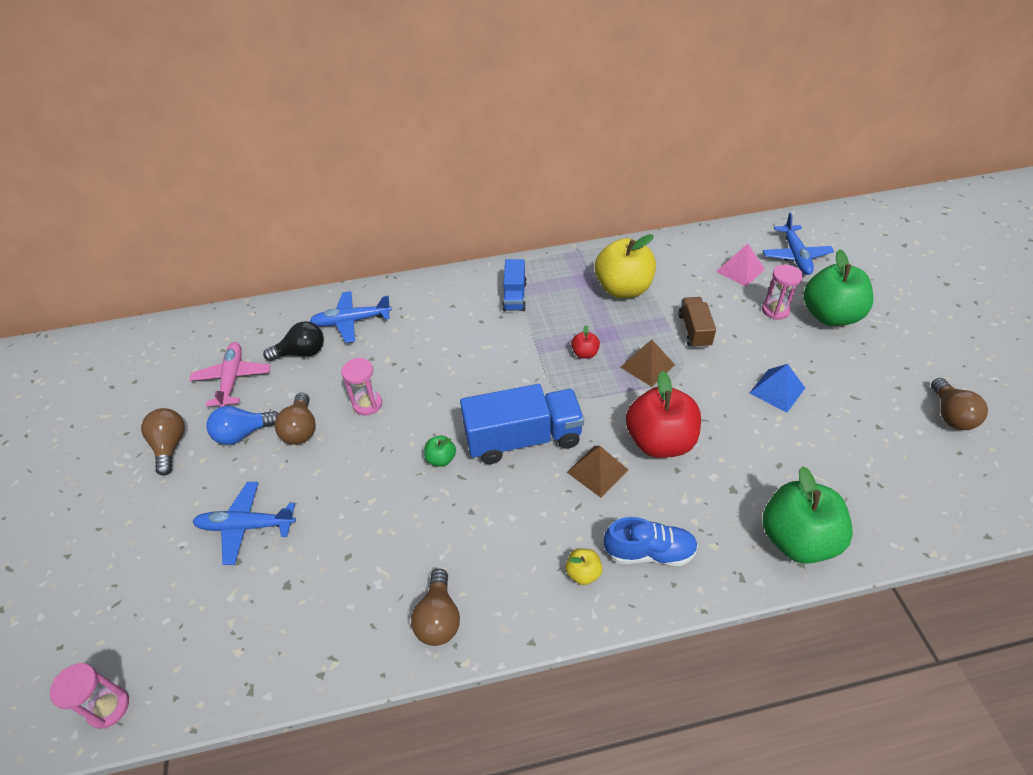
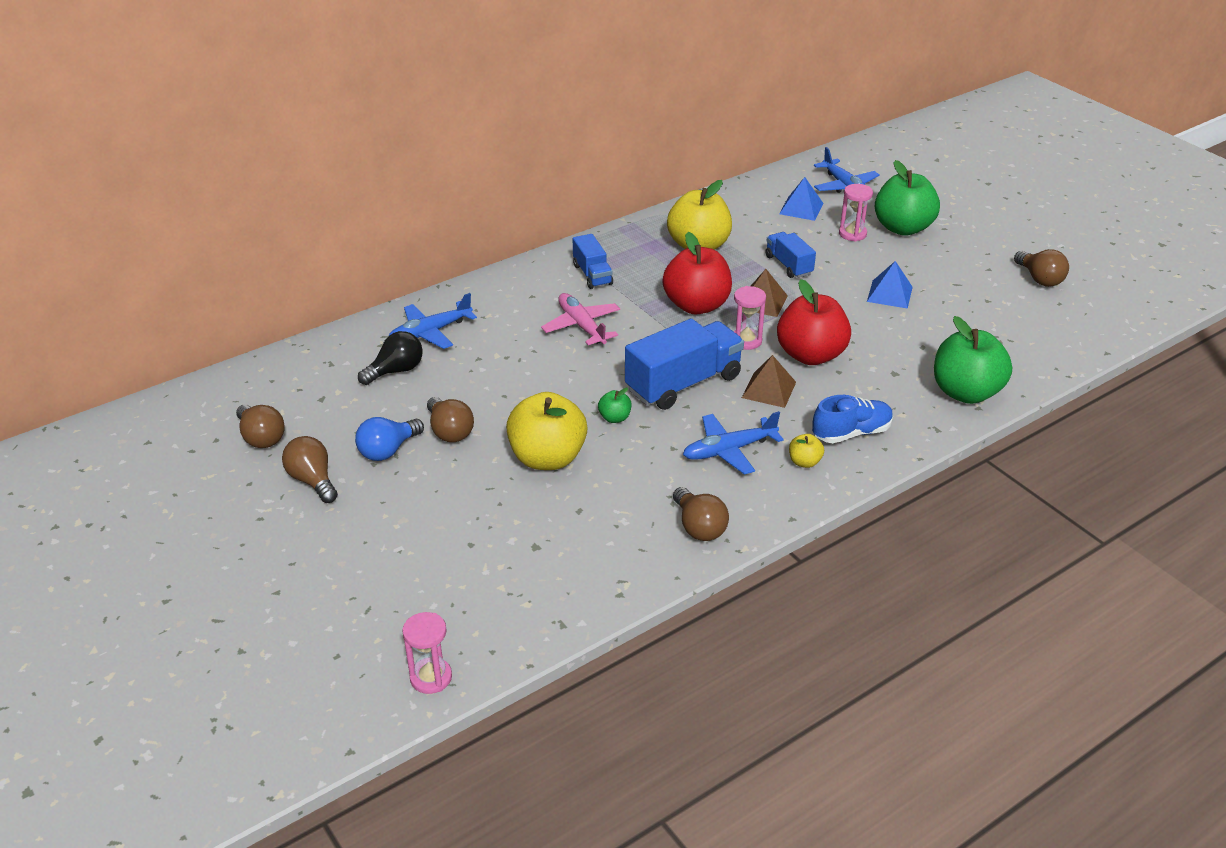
camera: 25 degrees left, 10 degrees down
(165, 389) = (261, 437): none -> brown light bulb
(232, 379) = (335, 411): pink plane -> pink plane (582, 326)
(246, 526) = (456, 517): blue plane -> blue plane (729, 450)
(358, 485) = (547, 458): none -> yellow apple
(367, 404) = (505, 395): pink hourglass -> pink hourglass (746, 341)
(585, 353) = (696, 305): red apple -> red apple, size x2.29
(694, 330) = (788, 265): brown truck -> blue truck
(740, 270) = (801, 208): pink pyramid -> blue pyramid

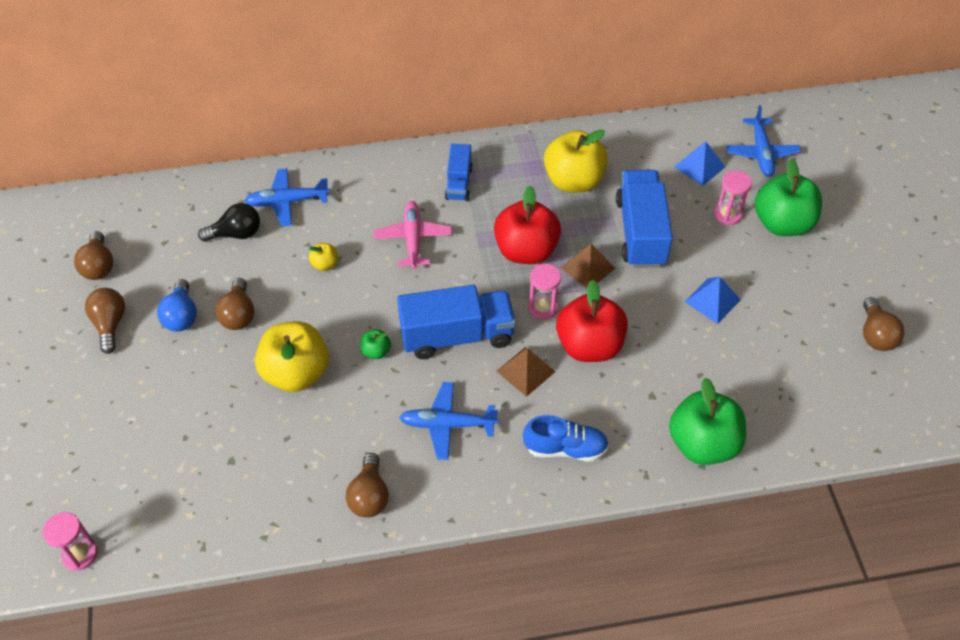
camera: 25 degrees right, 15 degrees up
(388, 450) = (181, 316): blue light bulb -> blue light bulb turned 75 degrees counterclockwise
(788, 265) = (641, 232): blue truck -> blue truck, size x1.79
(804, 462) = (502, 464): yellow apple -> yellow apple (325, 264)

